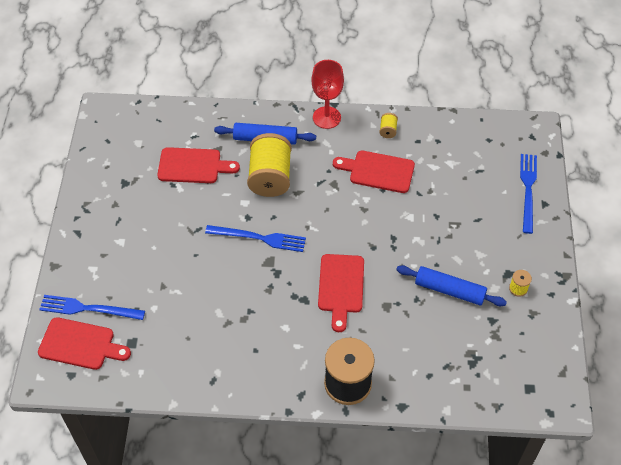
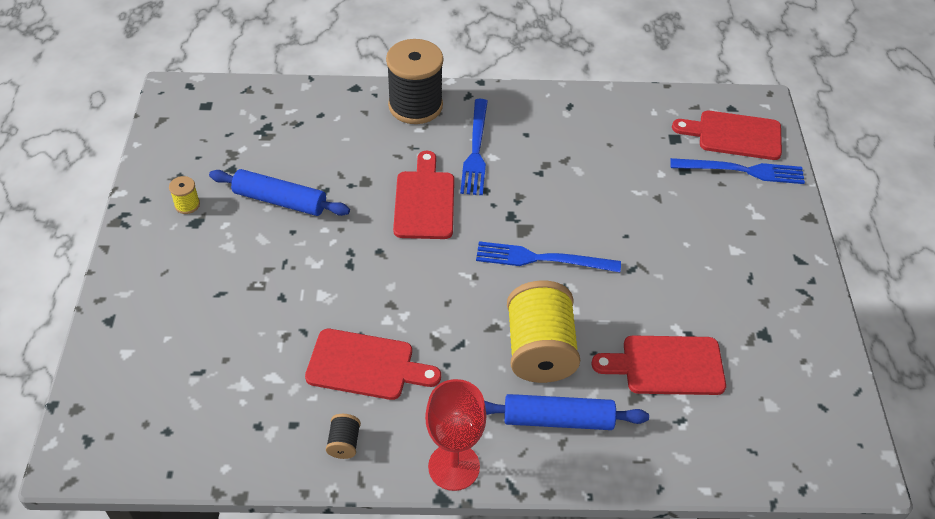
camera: 175 degrees right, 5 degrees down
(388, 130) = (344, 443): yellow spool -> black spool
(528, 190) = (128, 342): blue fork -> blue fork (476, 150)

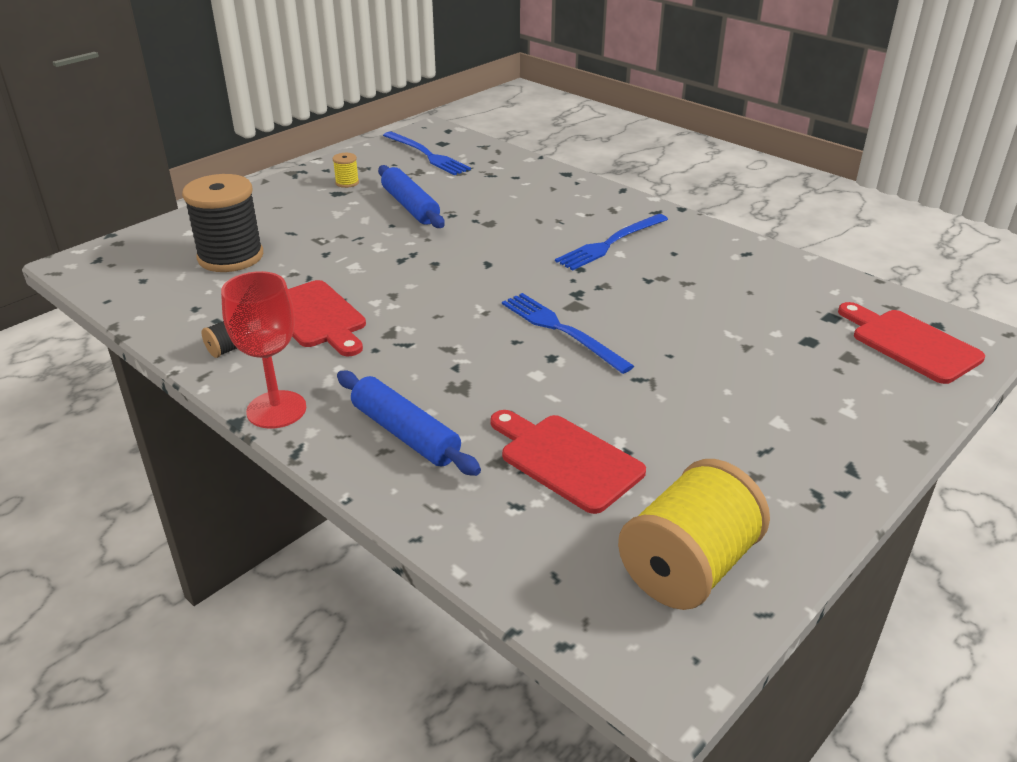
camera: 45 degrees right, 15 degrees down
(415, 106) = (600, 200): black spool -> black spool (230, 257)
(424, 201) = (517, 252): red cutting board -> none
(539, 350) = (464, 383): yellow spool -> yellow spool (688, 567)
(742, 171) = (880, 371): blue fork -> blue fork (427, 155)

